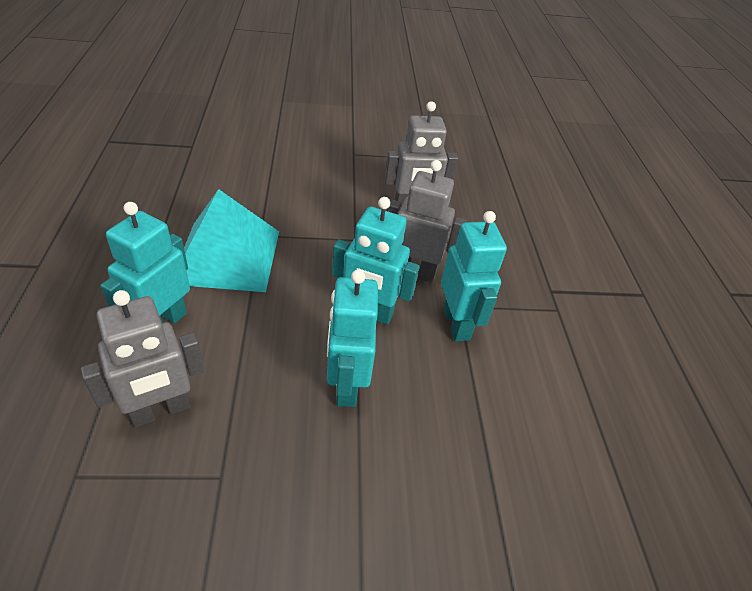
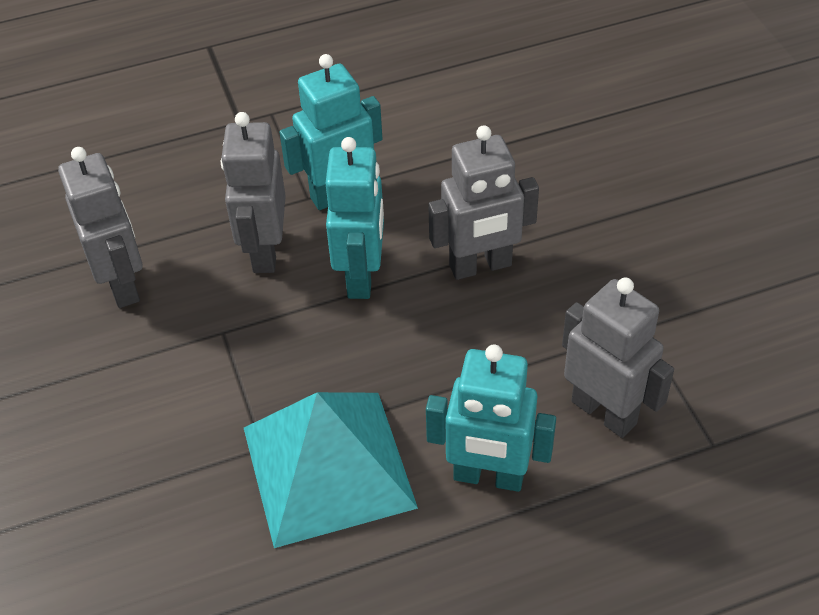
camera: 100 degrees left, 5 degrees up
(346, 385) = (480, 266): turquoise robot -> grey robot

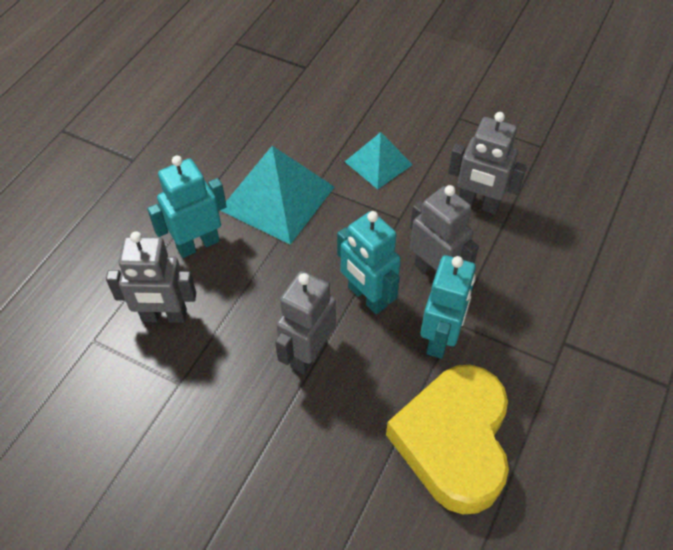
camera: 135 degrees right, 5 degrees up
(153, 418) = (378, 163): none -> turquoise pyramid
(429, 120) = (453, 442): none -> yellow heart

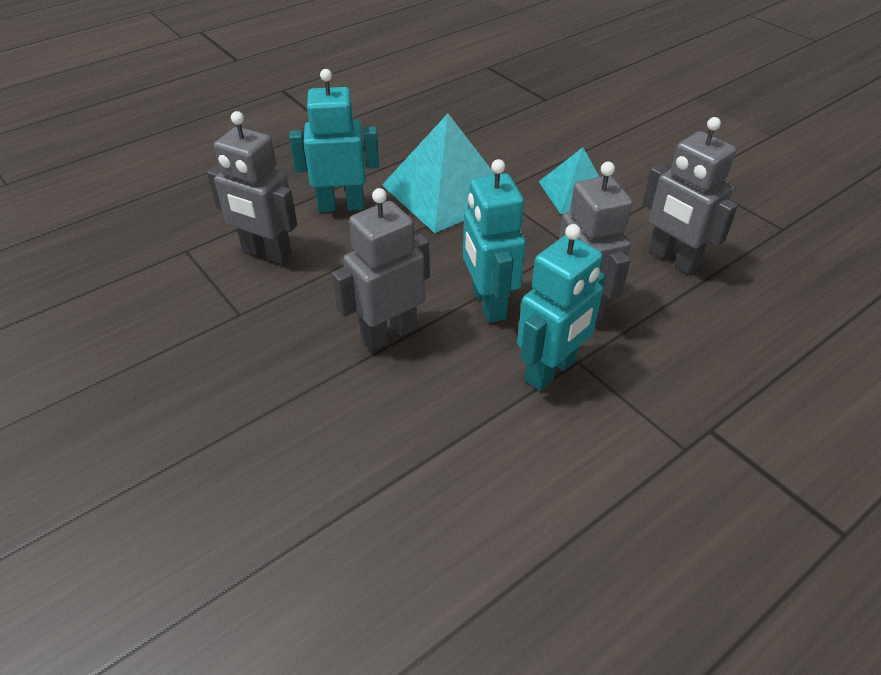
camera: 25 degrees right, 10 degrees down
(453, 442) = (503, 482): yellow heart -> none

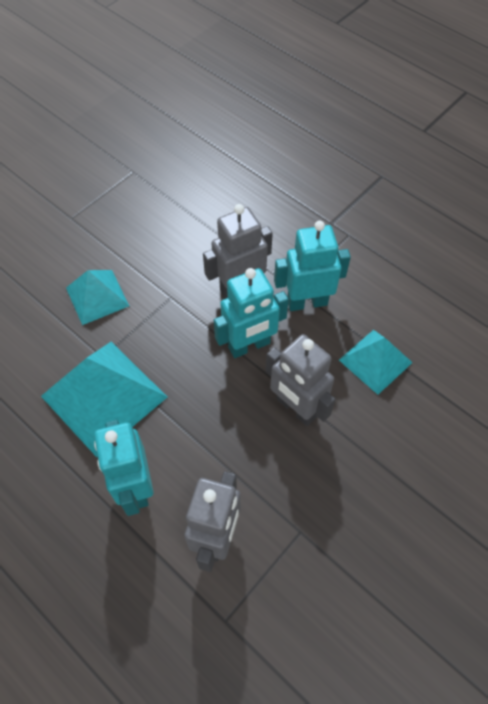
camera: 100 degrees left, 15 degrees up
(437, 429) = (375, 361): none -> turquoise pyramid
(551, 371) = (307, 302): turquoise robot -> turquoise robot turned 45 degrees counterclockwise
(673, 259) = (178, 234): grey robot -> none

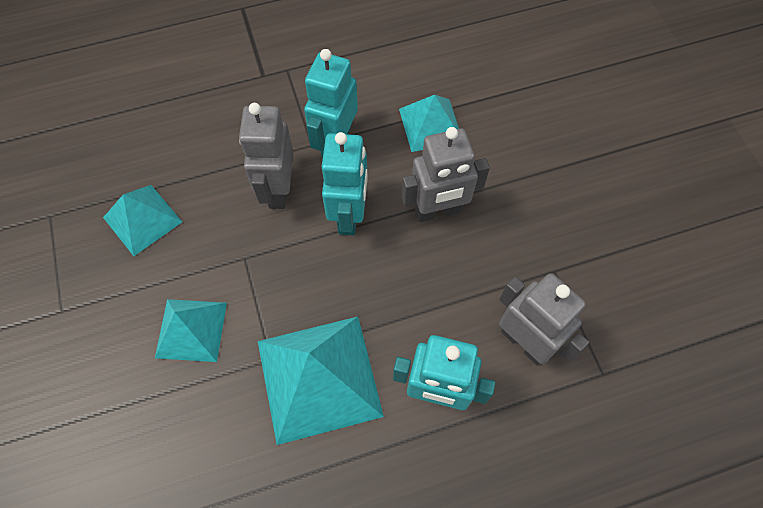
camera: 60 degrees left, 5 degrees up
(162, 221) = (142, 219): none -> turquoise pyramid

